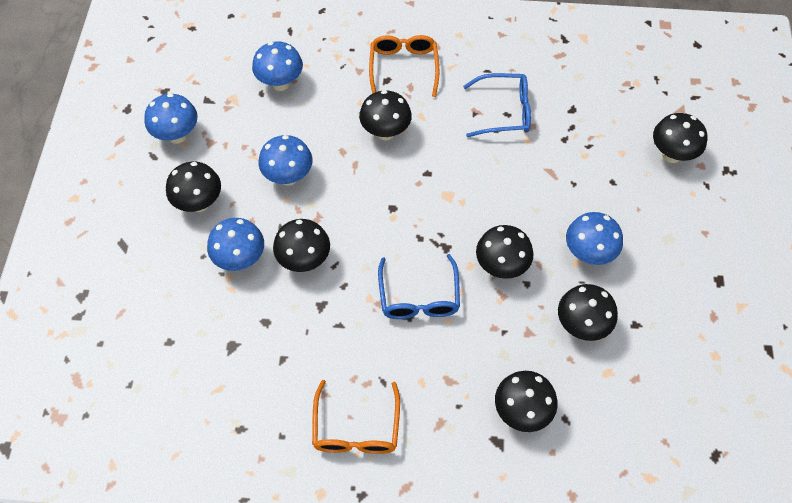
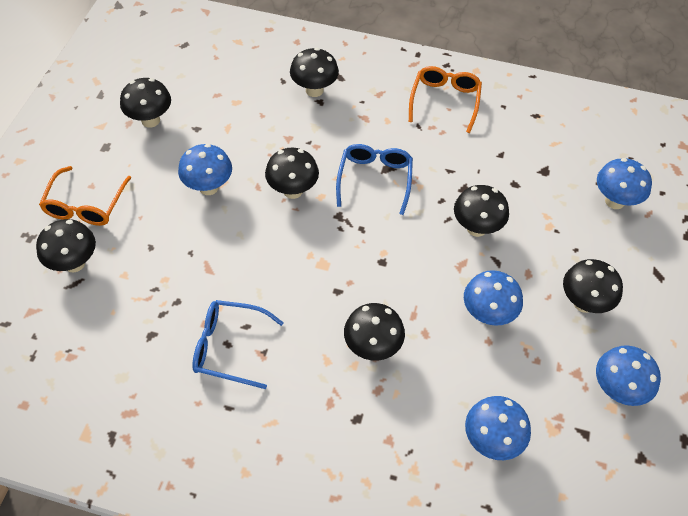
camera: 170 degrees left, 5 degrees down
(240, 259) = (538, 240): blue mushroom -> blue mushroom (614, 201)
(403, 68) = (331, 433): orange glasses -> orange glasses (85, 205)
(581, 325) = (242, 135): black mushroom -> black mushroom (150, 120)

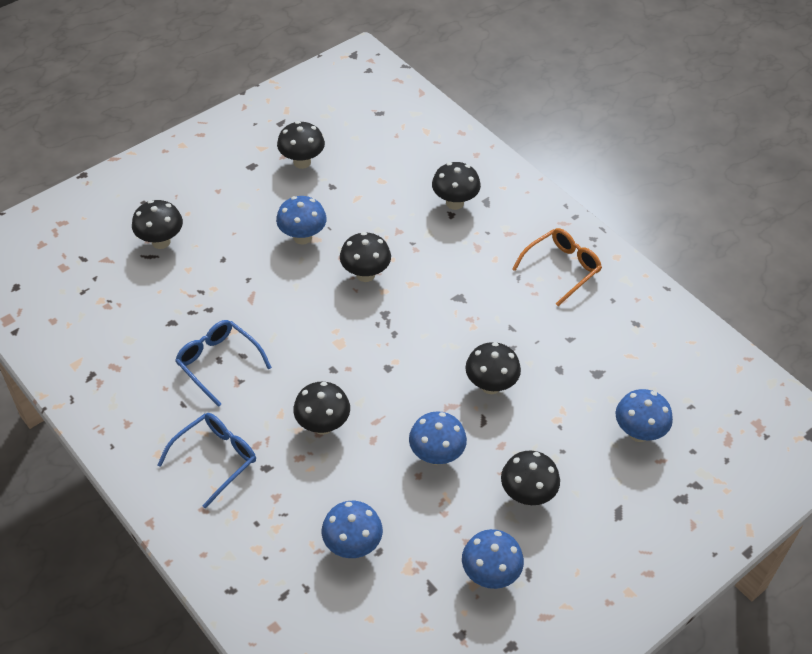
camera: 35 degrees right, 5 degrees down
(85, 205) = (202, 203): orange glasses -> none
(375, 179) = (440, 301): blue glasses -> blue glasses (215, 459)

